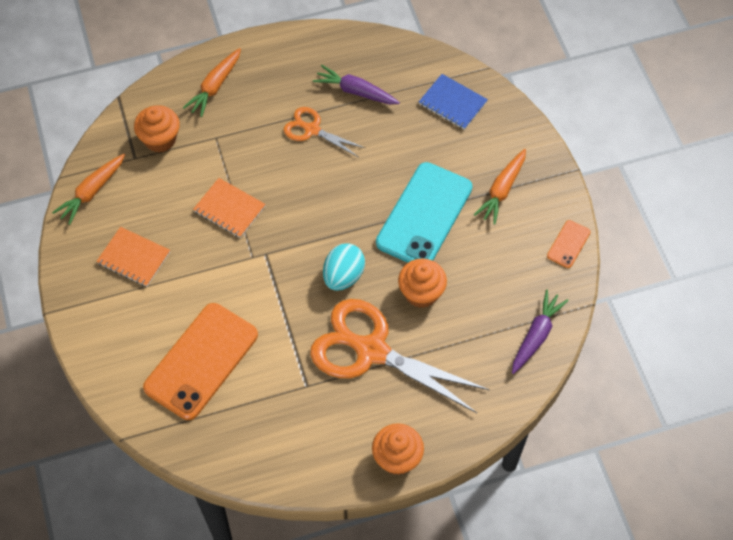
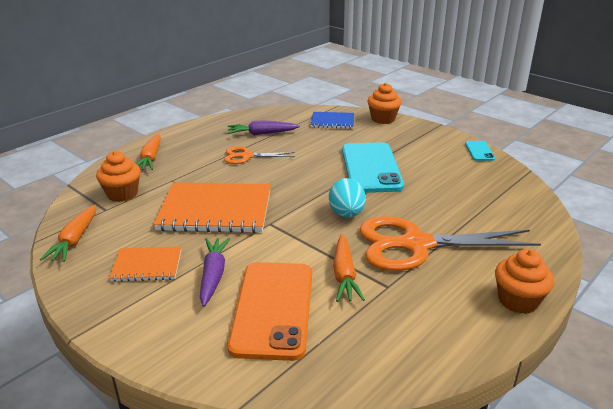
camera: 30 degrees left, 30 degrees down
(229, 209) = (215, 210): orange notebook -> orange notebook, size x1.88
(421, 293) = (414, 202): orange cupcake -> orange cupcake (383, 119)
(502, 190) = (408, 143): orange carrot -> orange carrot (344, 275)
(536, 335) = (519, 194): purple carrot -> purple carrot (213, 275)
(568, 244) = (479, 151): orange phone -> turquoise phone

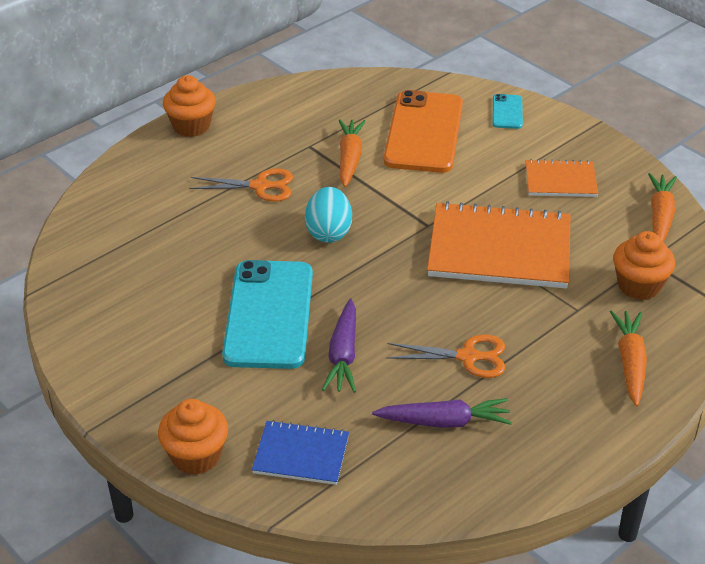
camera: 175 degrees left, 10 degrees up
(213, 275) = (486, 166): purple carrot -> purple carrot (343, 355)
(416, 245) = (260, 186): orange scissors -> orange scissors, size x0.51
(479, 151) = (73, 342): turquoise phone -> turquoise phone (507, 112)

